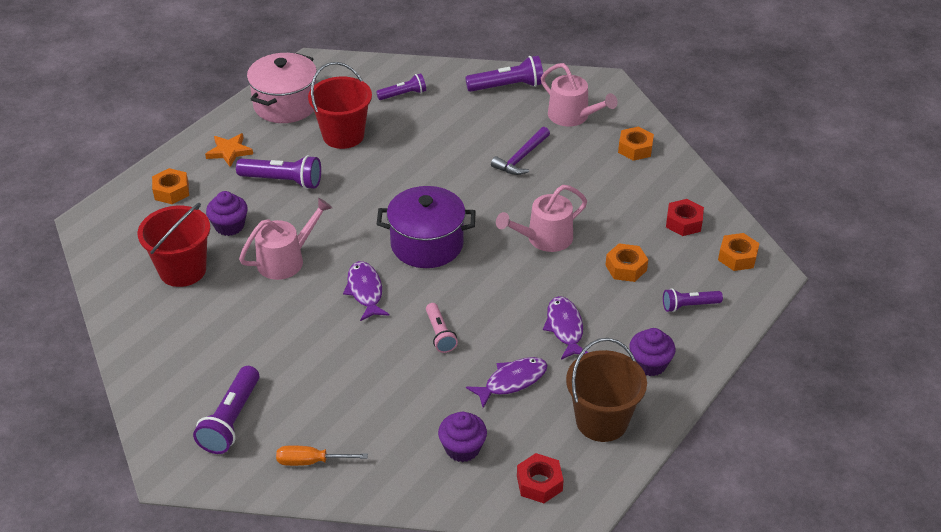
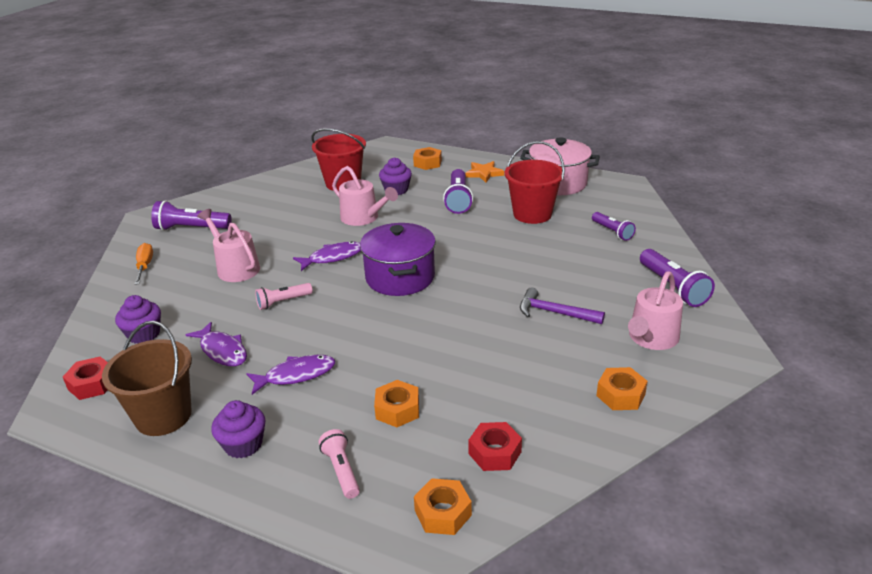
camera: 80 degrees right, 10 degrees down
(544, 238) = (429, 345): pink watering can -> pink watering can (235, 268)
(689, 305) = (341, 470): purple flashlight -> pink flashlight

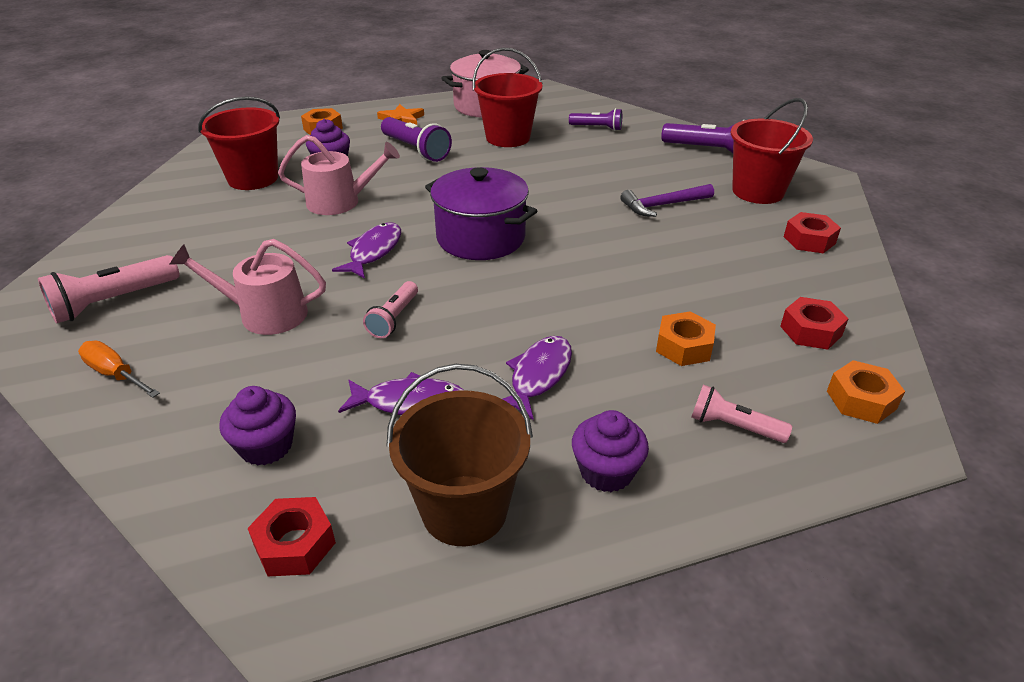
camera: 45 degrees left, 5 degrees up
(191, 228) = (113, 302): purple flashlight -> pink flashlight
(620, 395) = (809, 240): orange nut -> red nut
(651, 338) = (758, 191): pink watering can -> red bucket

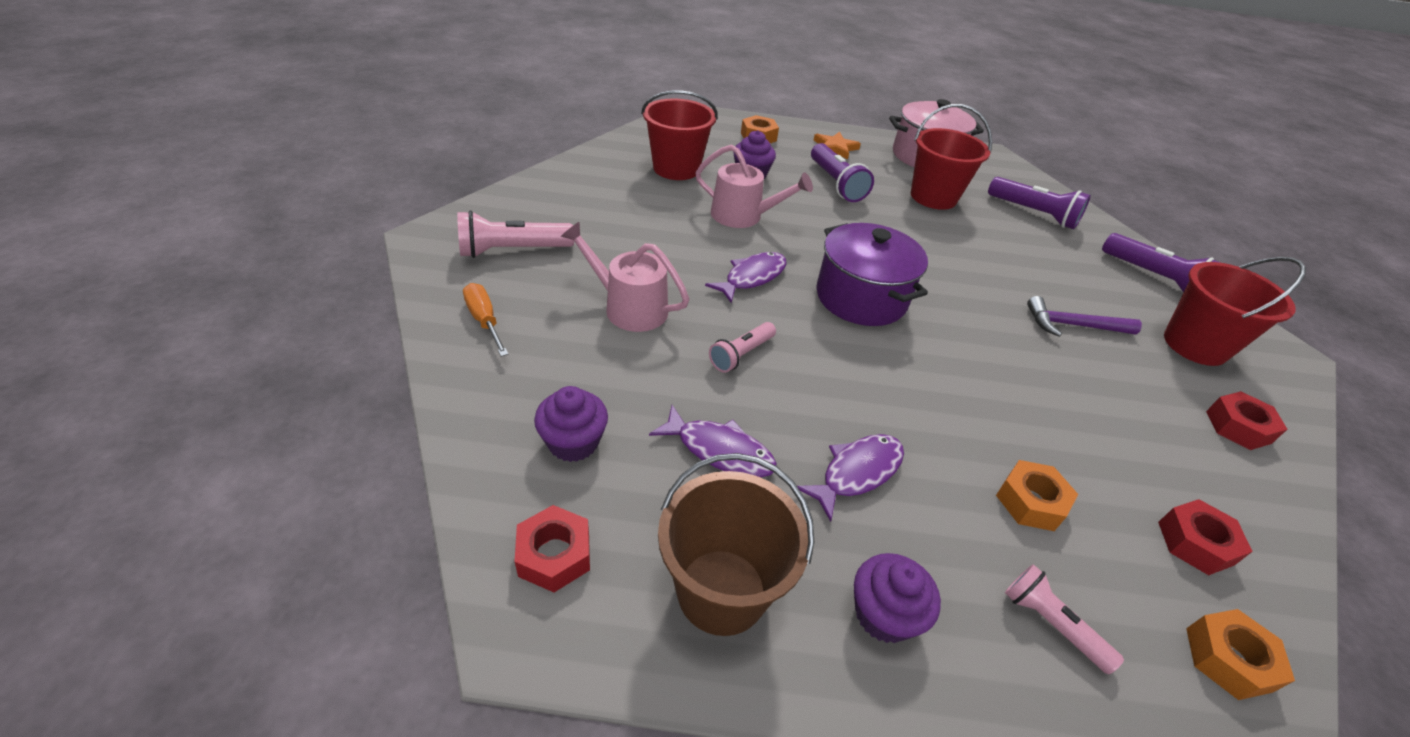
camera: 20 degrees right, 5 degrees up
(597, 128) = (1034, 214): purple flashlight -> purple flashlight, size x1.58

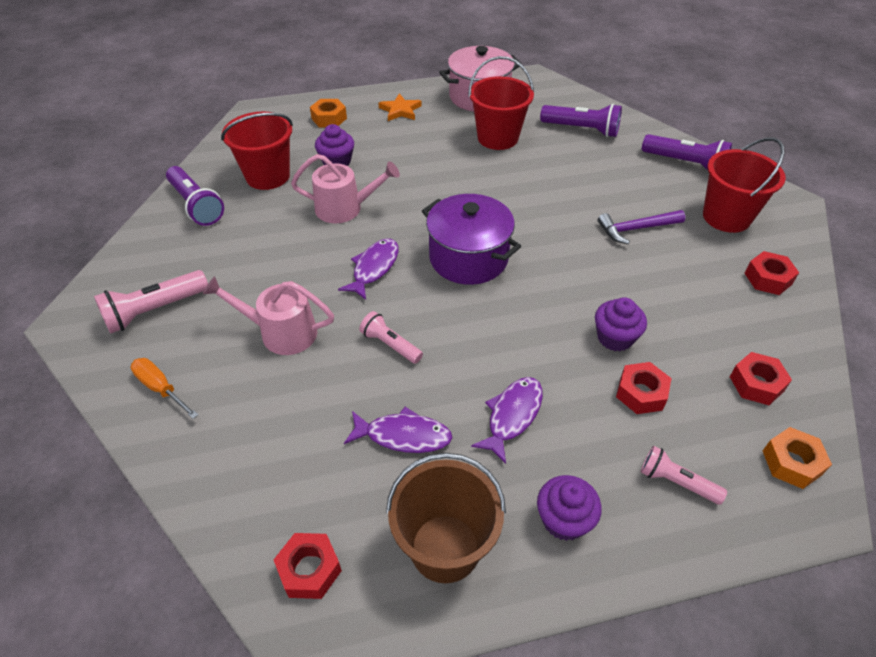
camera: 15 degrees left, 5 degrees up
(573, 442) = (285, 471): purple cupcake -> purple cupcake (615, 337)
(741, 354) = (390, 344): pink flashlight -> pink flashlight turned 105 degrees clockwise
(836, 184) = (413, 149): purple flashlight -> purple flashlight (196, 205)
(1030, 502) = (641, 393): orange nut -> red nut

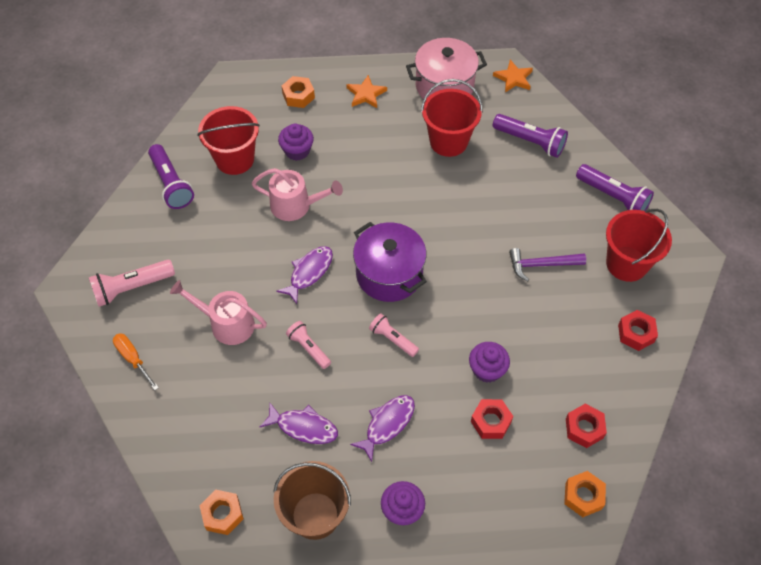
camera: 10 degrees right, 10 degrees up
(309, 570) = (222, 514): red nut -> orange nut
(546, 85) = (513, 78): none -> orange star
(676, 482) = (492, 496): pink flashlight -> pink flashlight (392, 339)

